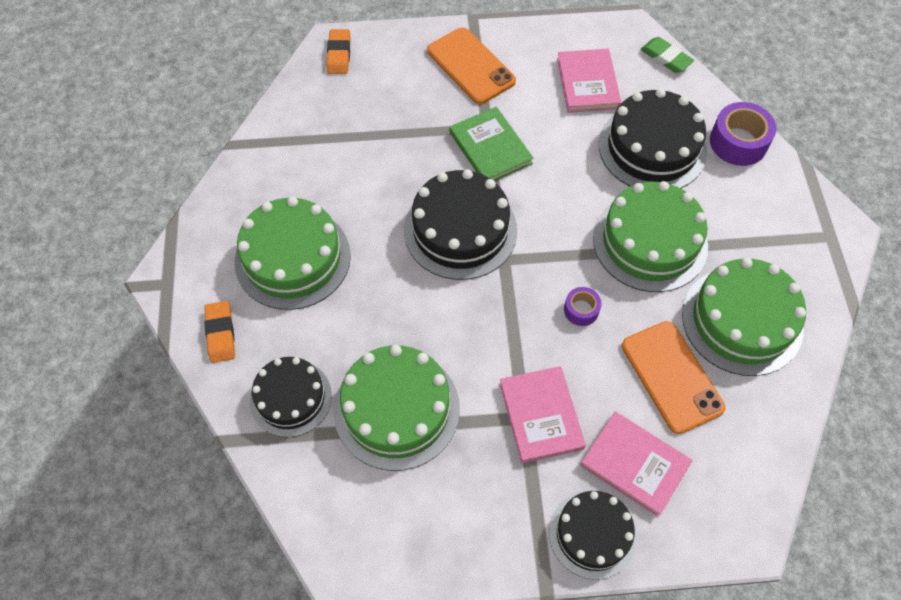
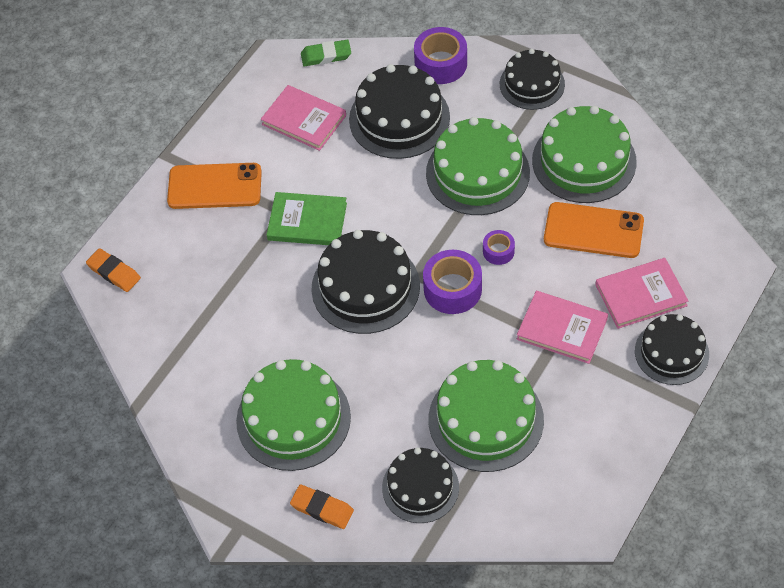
camera: 50 degrees left, 5 degrees down
(511, 298) = (452, 289): none -> purple tape
(786, 225) = (532, 84): none -> black cake

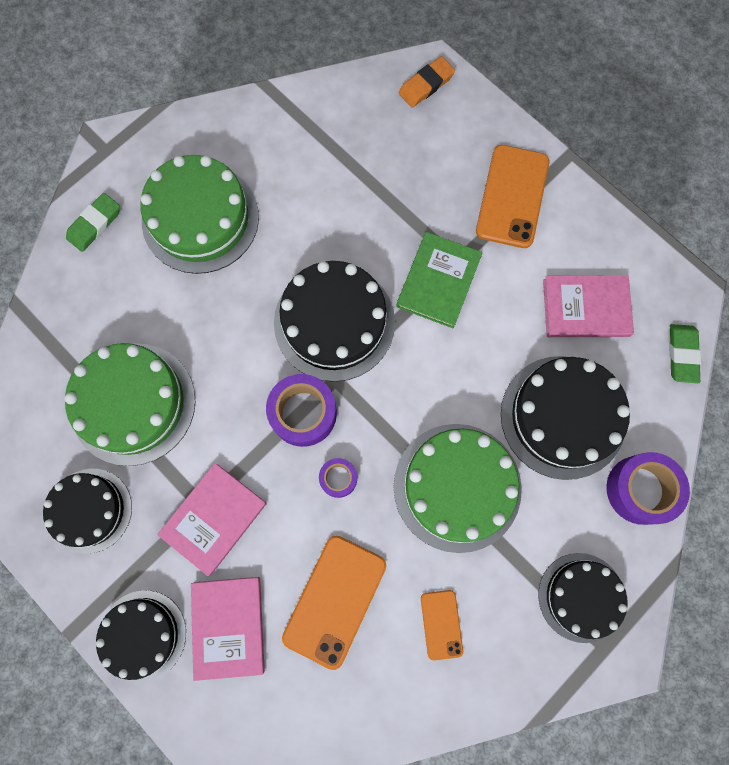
camera: 100 degrees right, 20 degrees up
(304, 120) = (586, 308): pink book -> pink book turned 45 degrees clockwise
(322, 508) = (94, 224): orange eraser -> green eraser
(420, 487) = (82, 319): black cake -> black cake (90, 510)
(584, 161) = (441, 624): green cake -> orange phone

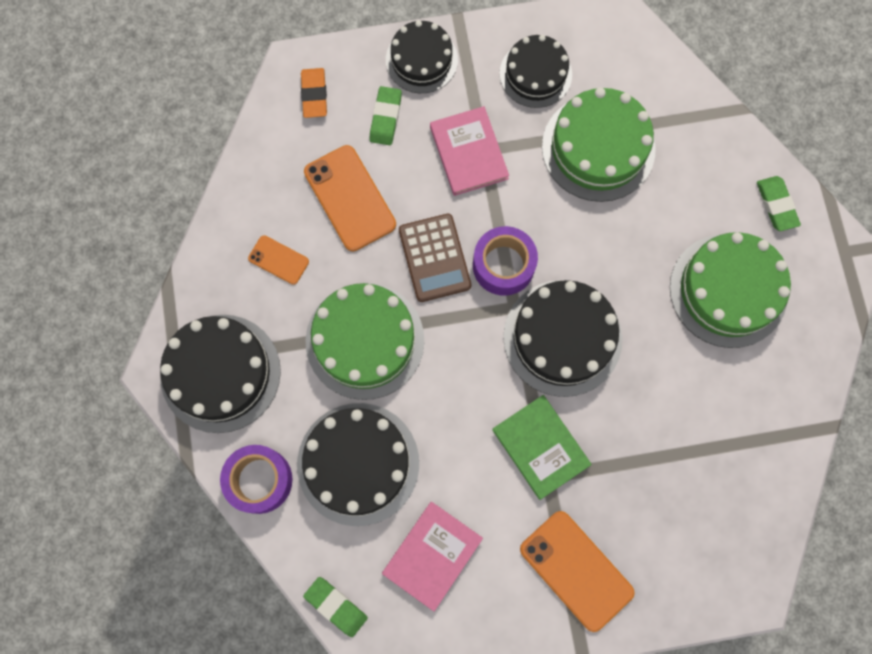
camera: 125 degrees right, 0 degrees up
(228, 626) = (385, 118): pink book -> green eraser
(338, 478) = (434, 258): purple tape -> brown calculator
(426, 85) = (740, 575): orange eraser -> orange eraser (314, 95)
(581, 597) = (220, 373): black cake -> black cake, size x1.53

